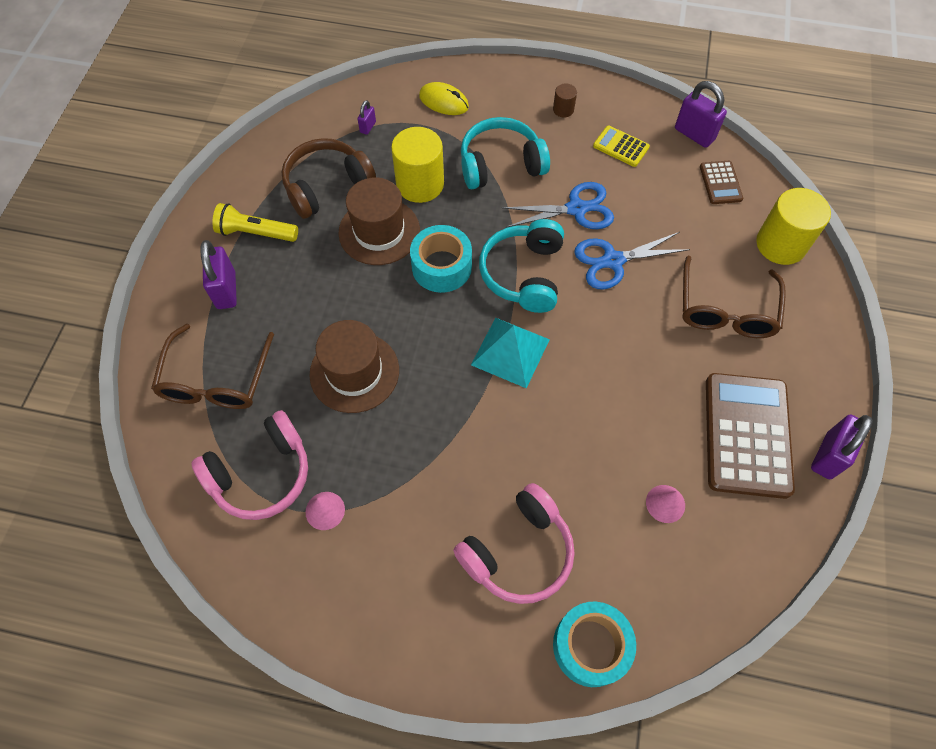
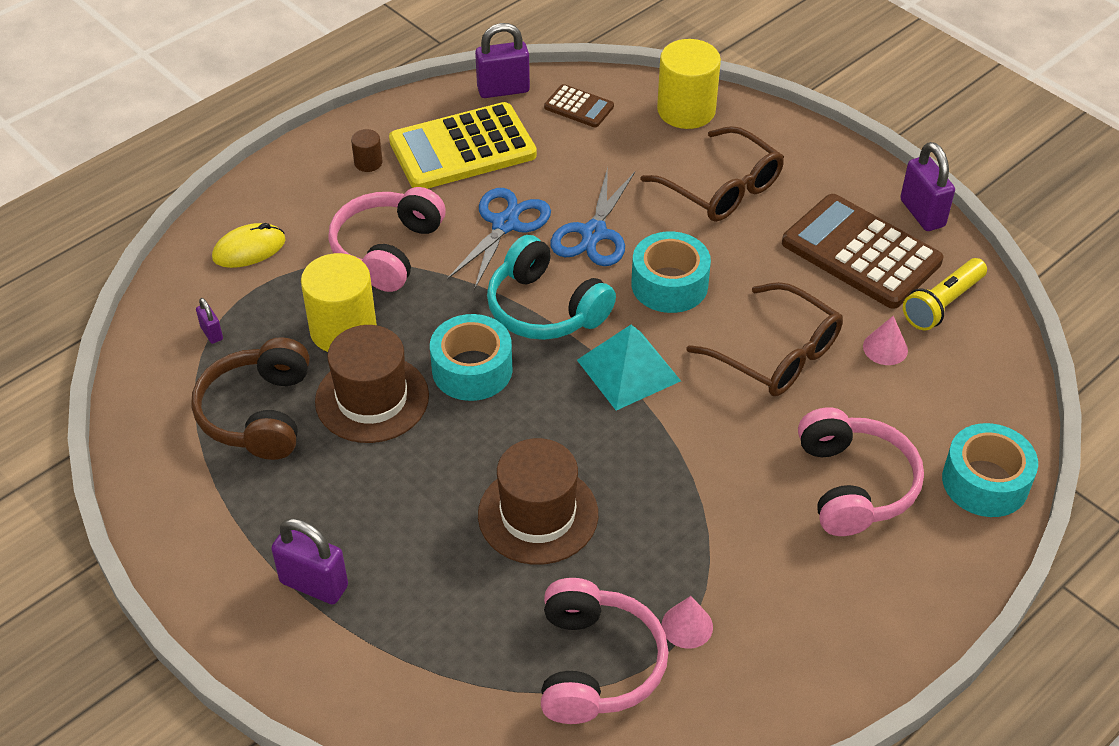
camera: 55 degrees left, 15 degrees down
(216, 380) = (433, 653): brown glasses -> brown glasses (776, 354)
(256, 233) = (258, 515): yellow flashlight -> yellow flashlight (942, 304)
(500, 164) = (387, 250): turquoise headphones -> pink headphones
(606, 331) = (669, 284): none -> turquoise tape
(621, 147) = (462, 148): yellow calculator -> yellow calculator, size x2.08

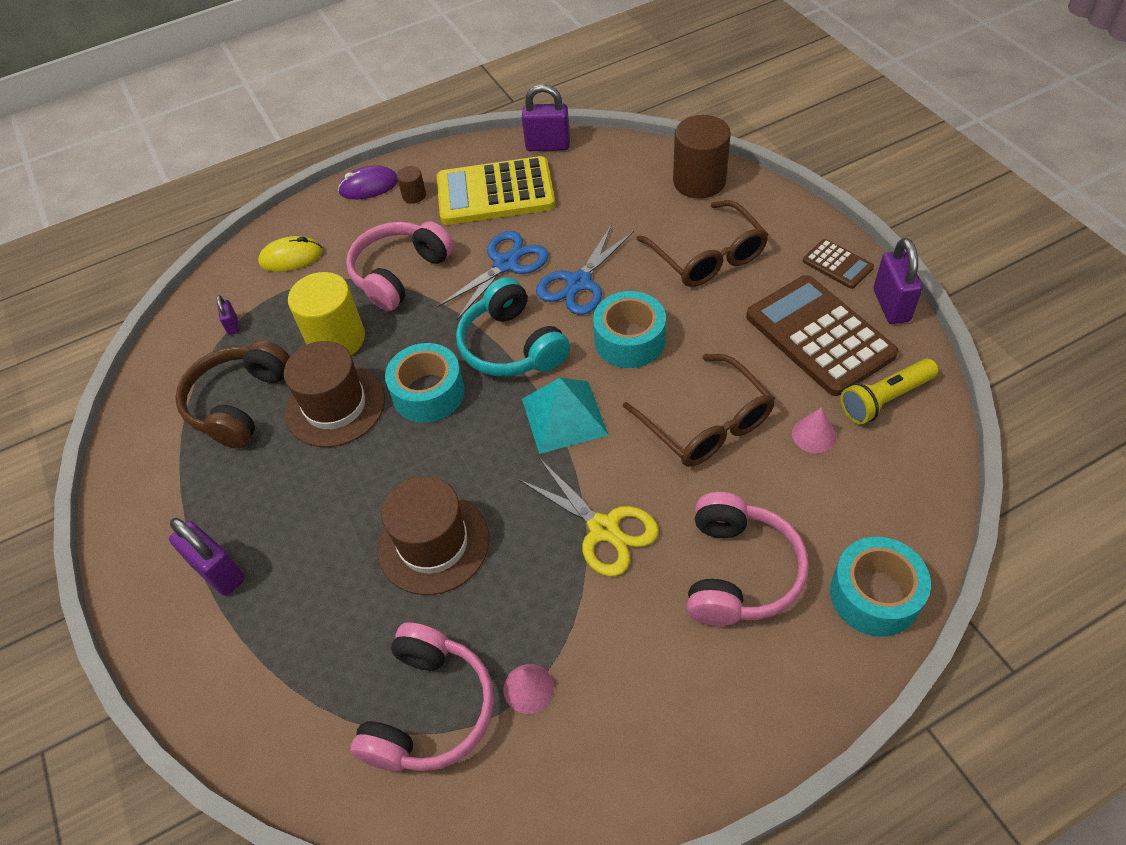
camera: 20 degrees right, 5 degrees up
(309, 158) = (369, 186): none -> purple mouse
(579, 107) = (606, 168): brown calculator -> brown calculator (837, 264)
(686, 110) = (699, 181): yellow cylinder -> brown cylinder
(709, 470) = (604, 529): none -> yellow scissors

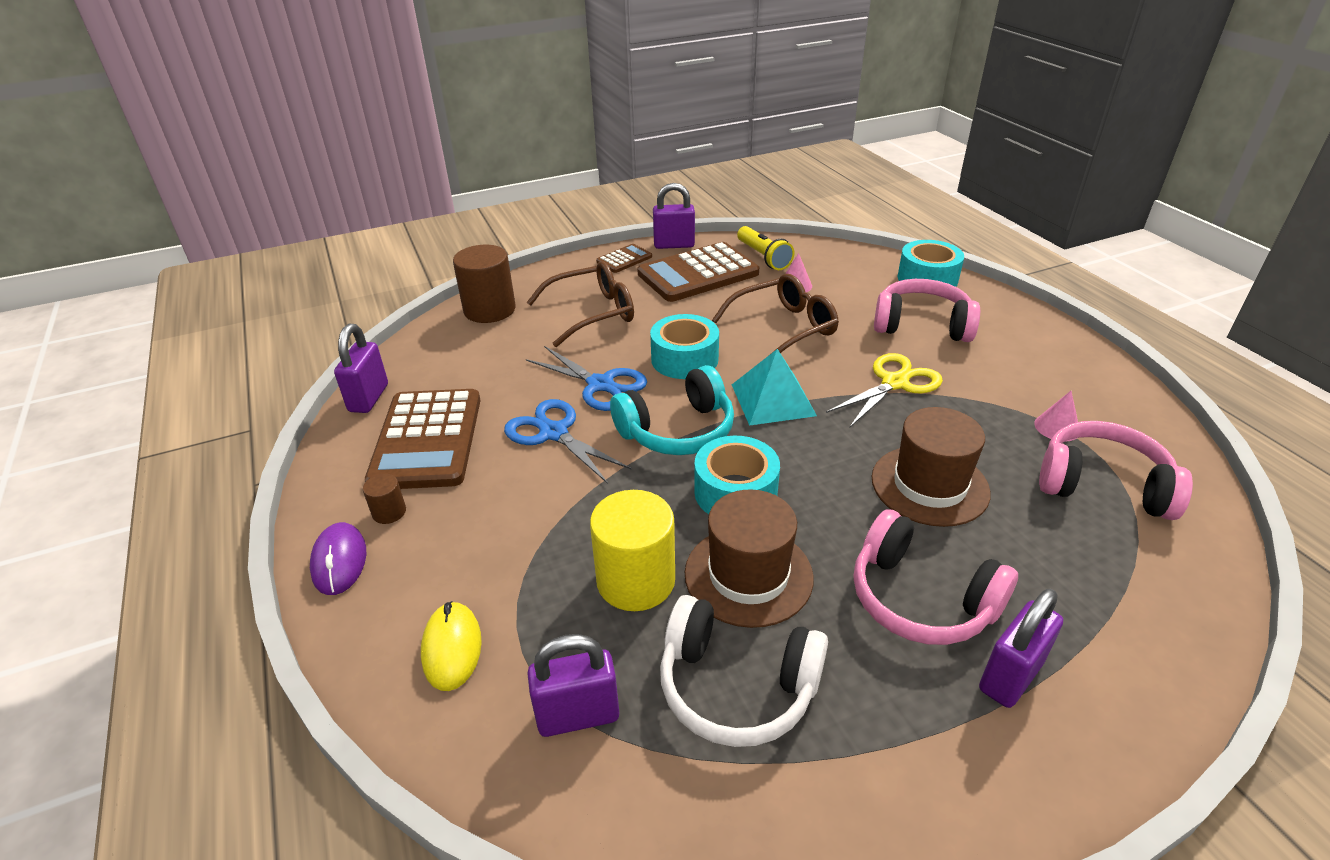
camera: 90 degrees left, 15 degrees down
(233, 326) = (578, 715): purple padlock -> purple padlock, size x1.97
(239, 403) = (736, 686): brown headphones -> white headphones
(400, 274) = (535, 522): pink headphones -> pink headphones (920, 599)
(495, 193) = (427, 440): yellow calculator -> brown calculator

